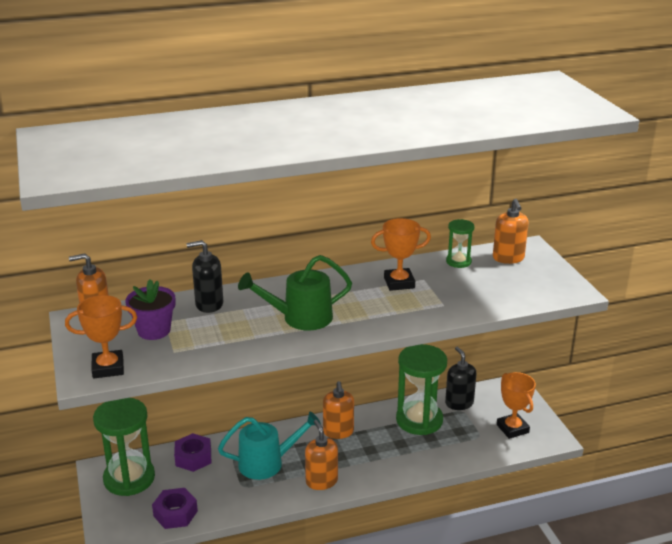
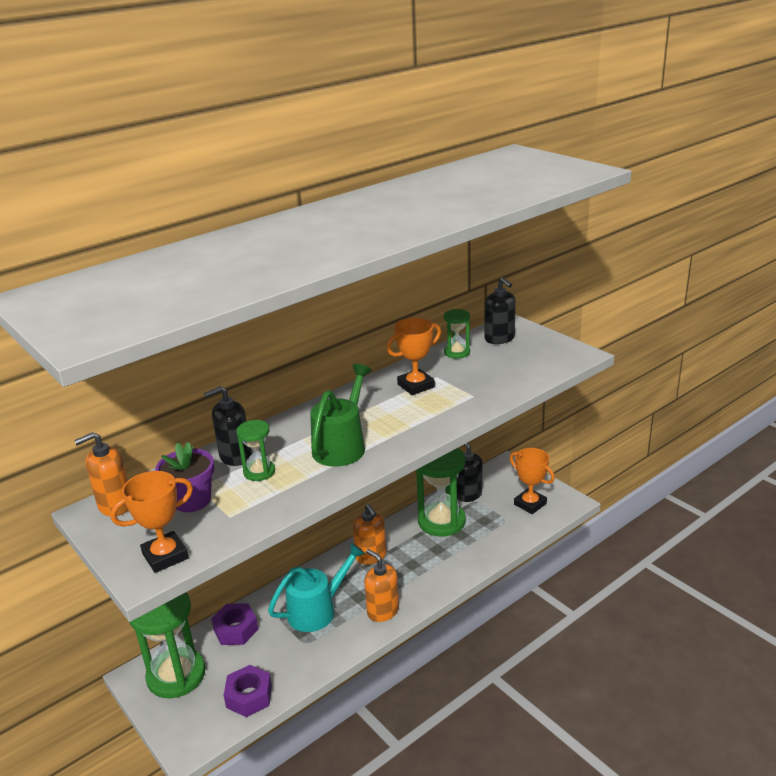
camera: 20 degrees left, 0 degrees up
(219, 322) = (259, 472): none -> green hourglass
(300, 318) = (342, 445): green watering can -> green watering can turned 150 degrees clockwise
(508, 258) = (499, 338): orange soap dispenser -> black soap dispenser

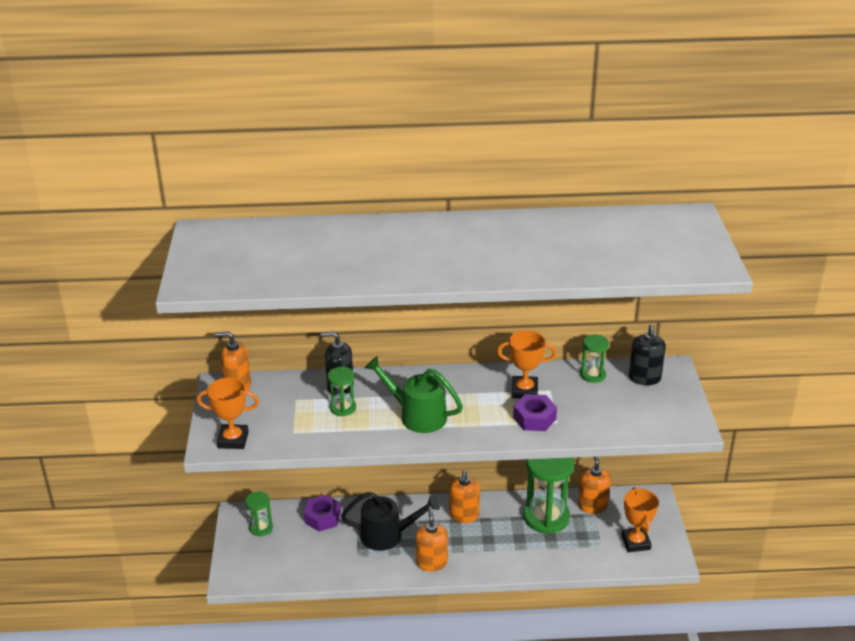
camera: 35 degrees right, 5 degrees up
(176, 675) = (261, 527): green hourglass -> green hourglass, size x0.51
(192, 500) = (283, 408): purple flower pot -> none
(249, 696) = (292, 569): purple nut -> purple nut (534, 418)
(318, 610) = (388, 535): turquoise watering can -> black watering can
(342, 445) = (416, 415): green watering can -> green watering can turned 120 degrees counterclockwise
(468, 494) = (592, 506): black soap dispenser -> orange soap dispenser

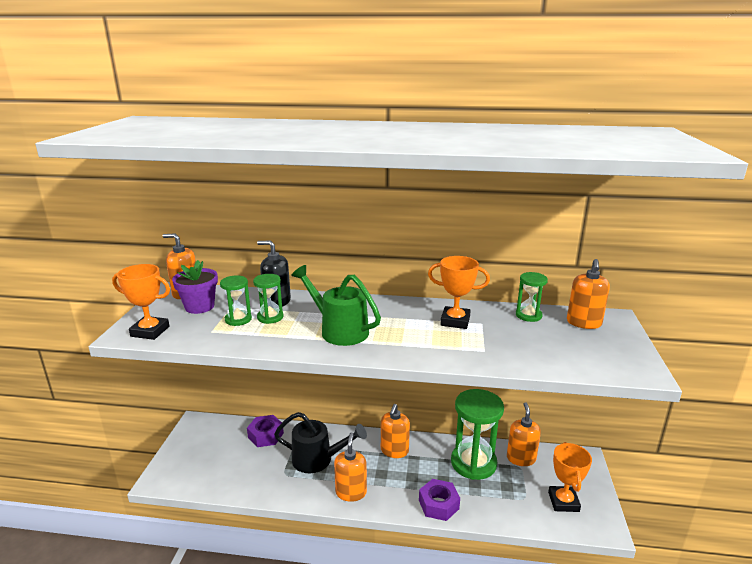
camera: 10 degrees right, 10 degrees down
(261, 527) = (208, 437): green hourglass -> green hourglass (238, 319)
(263, 403) = (199, 307): none -> purple flower pot
(534, 418) = (460, 345): purple nut -> purple nut (438, 504)
(644, 378) = (584, 323): black soap dispenser -> orange soap dispenser

